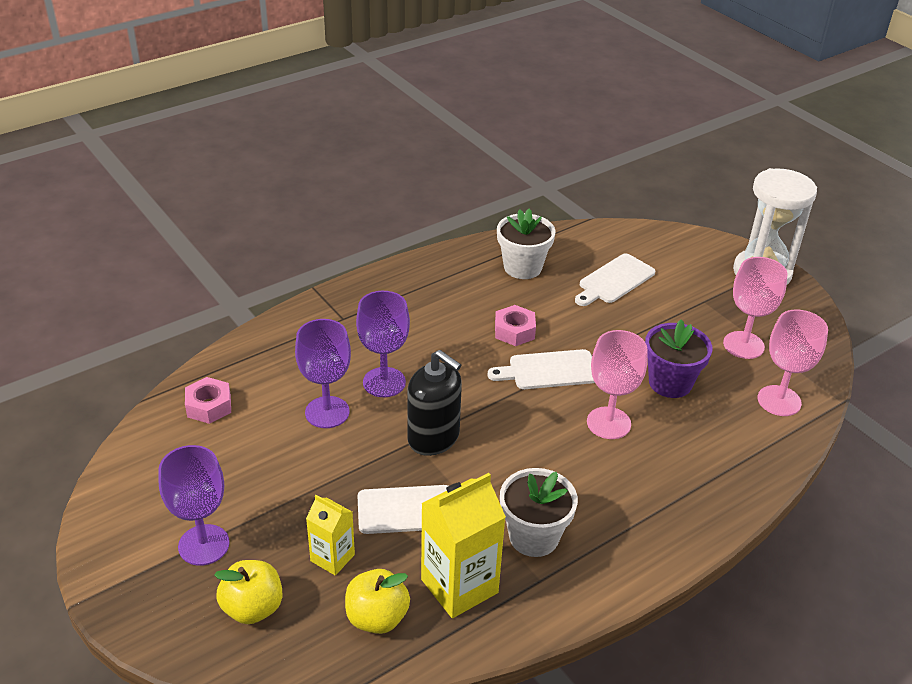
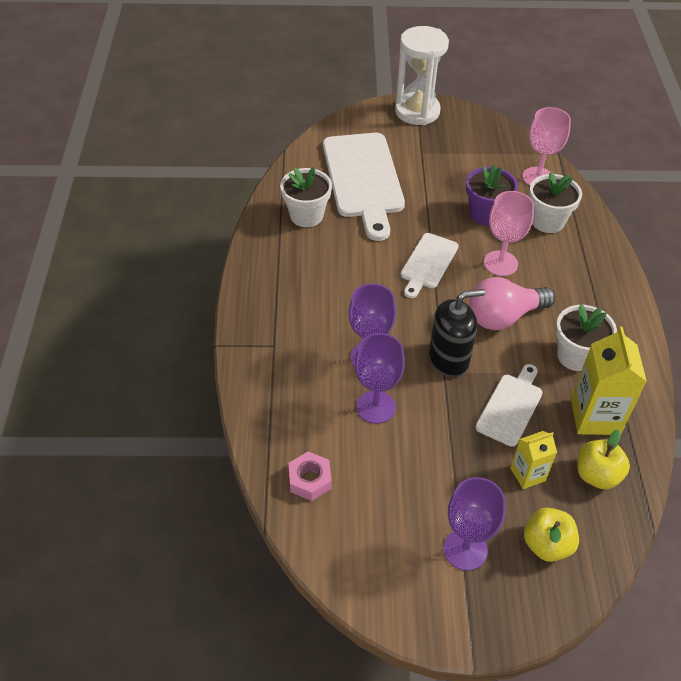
camera: 55 degrees left, 10 degrees up
(514, 331) = (372, 258): pink nut -> none
(533, 456) = (504, 317): none -> pink light bulb
(614, 280) = (363, 179): white cutting board -> white cutting board, size x1.87
(717, 435) = (547, 221): none -> white flower pot
(743, 345) = (477, 161): pink goblet -> none

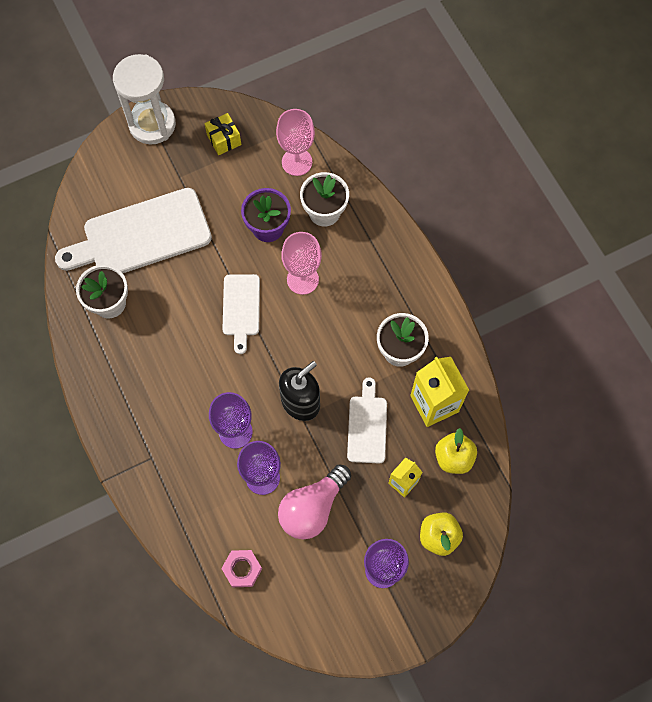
camera: 25 degrees left, 20 degrees up
(363, 179) = (141, 235): white cutting board -> white cutting board turned 105 degrees clockwise
(476, 141) = (224, 139): none -> yellow gift
(504, 317) = (327, 337): pink light bulb -> pink light bulb (312, 508)

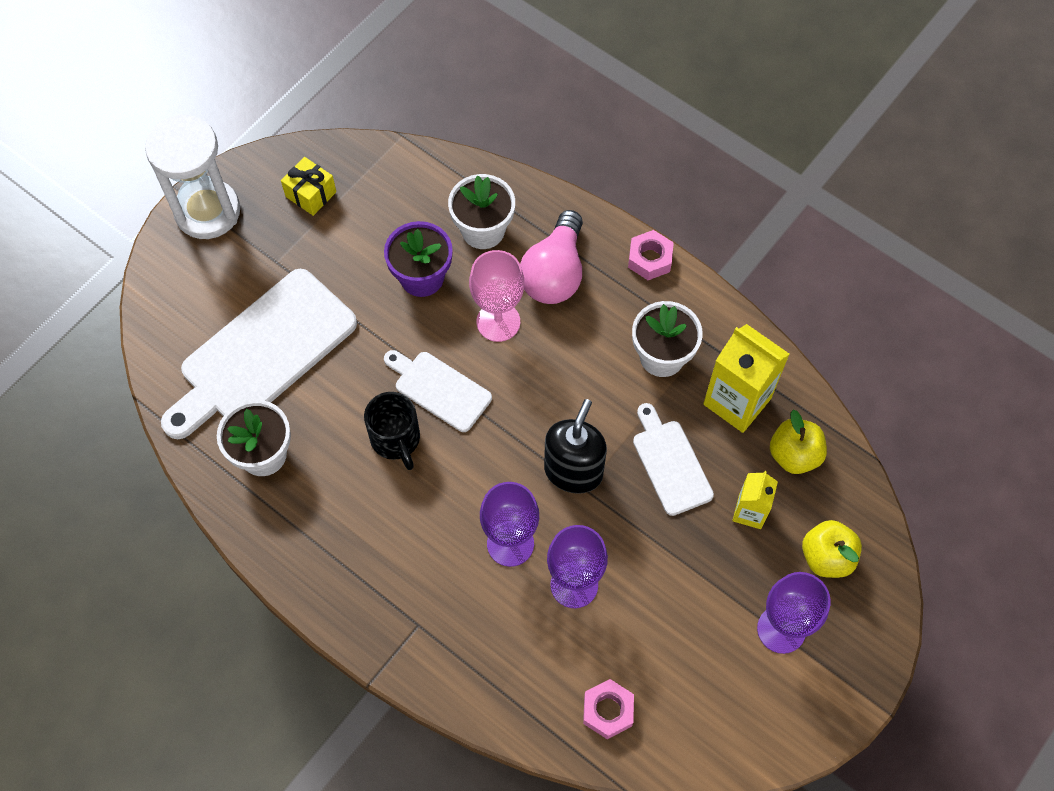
camera: 25 degrees left, 5 degrees down
(197, 330) = (396, 439): none -> black mug
(241, 308) = (439, 389): white cutting board -> white cutting board turned 150 degrees clockwise
(297, 162) = (417, 185): pink goblet -> none
(312, 508) = (656, 593): pink light bulb -> pink light bulb (554, 273)
(426, 279) = (650, 259): none -> pink nut

